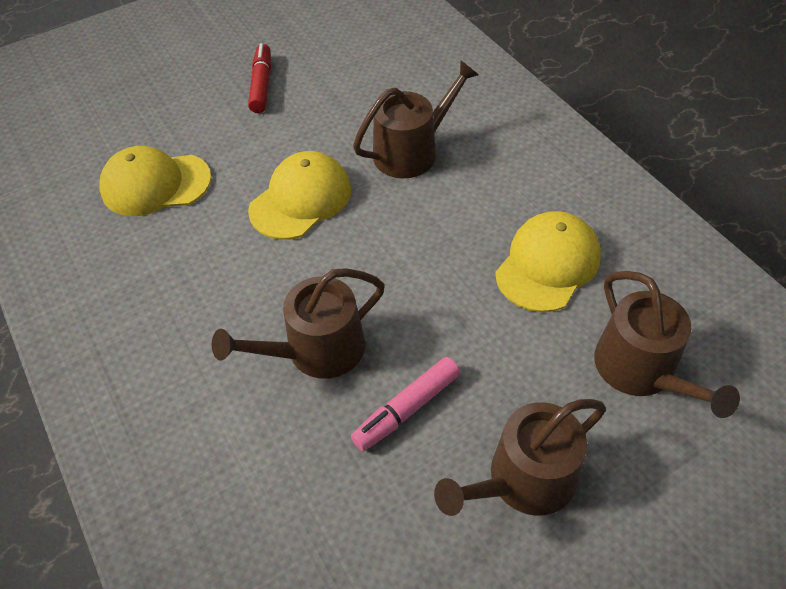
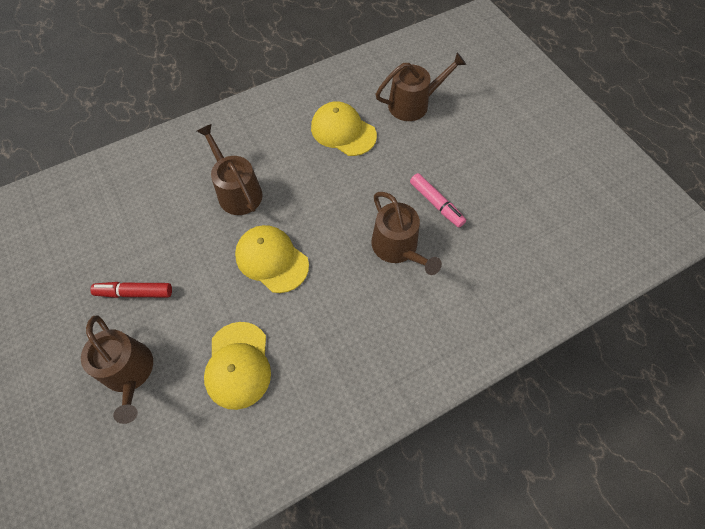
camera: 90 degrees left, 10 degrees up
(523, 480) = (474, 158): brown watering can -> brown watering can (130, 372)

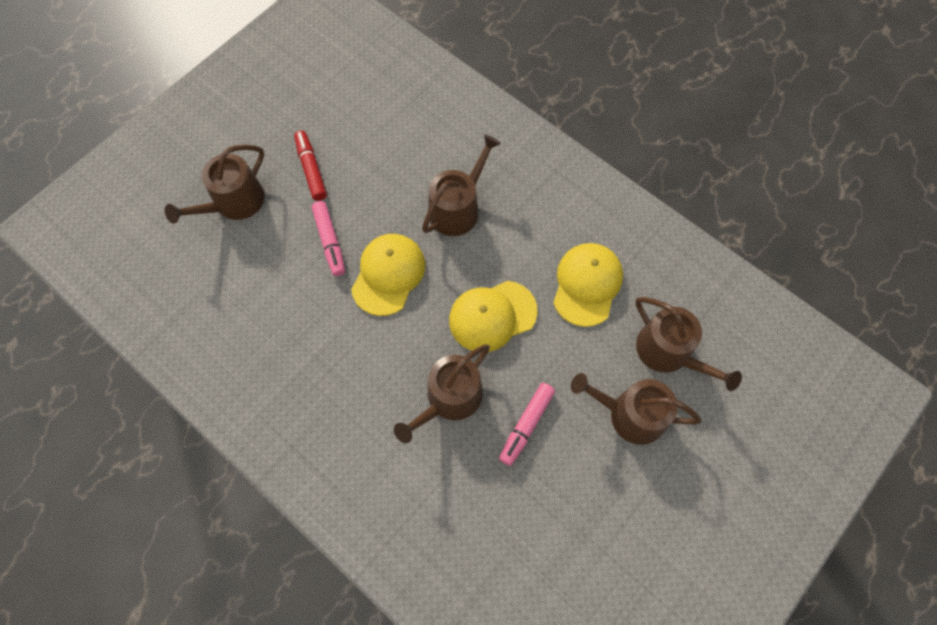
camera: 70 degrees right, 5 degrees up
(217, 297) = (330, 242): none -> pink marker
(238, 365) = (266, 290): yellow cap -> yellow cap (492, 316)
(449, 140) = (630, 414): none -> brown watering can

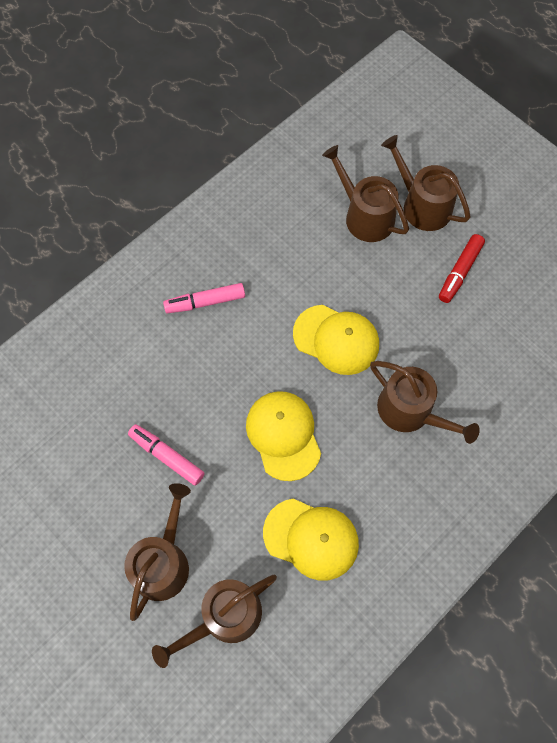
camera: 95 degrees right, 0 degrees up
(311, 169) = (459, 272): red marker -> red marker turned 135 degrees clockwise
(330, 242) = (375, 288): pink marker -> pink marker (205, 302)
(449, 399) = (202, 387): brown watering can -> brown watering can (364, 216)

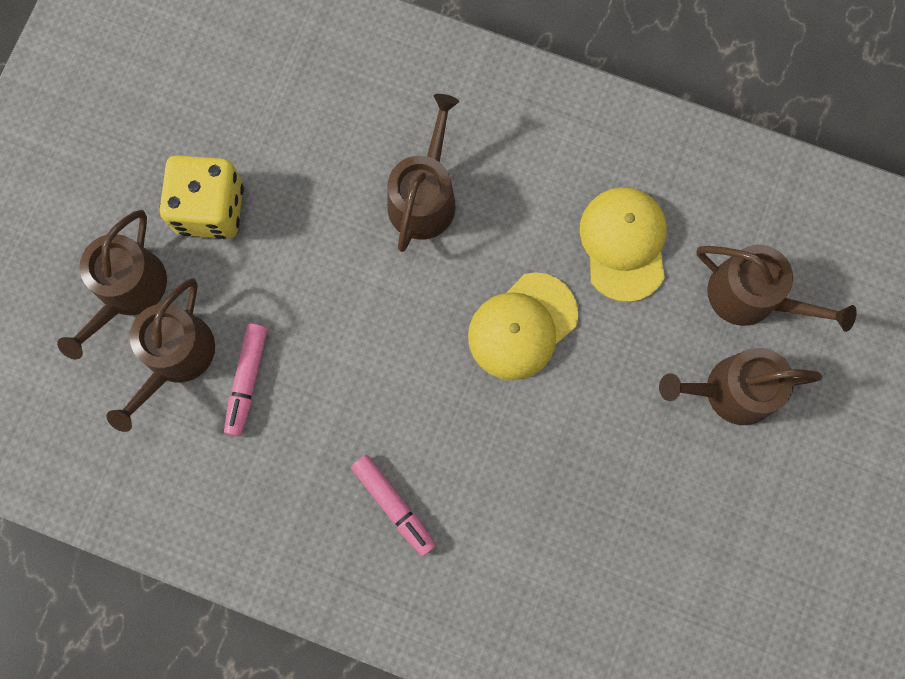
camera: 115 degrees left, 10 degrees up
(166, 456) = (613, 449): pink marker -> pink marker (247, 381)
(336, 339) = (371, 318): yellow cap -> none
(459, 272) = (210, 208): red marker -> yellow dice

